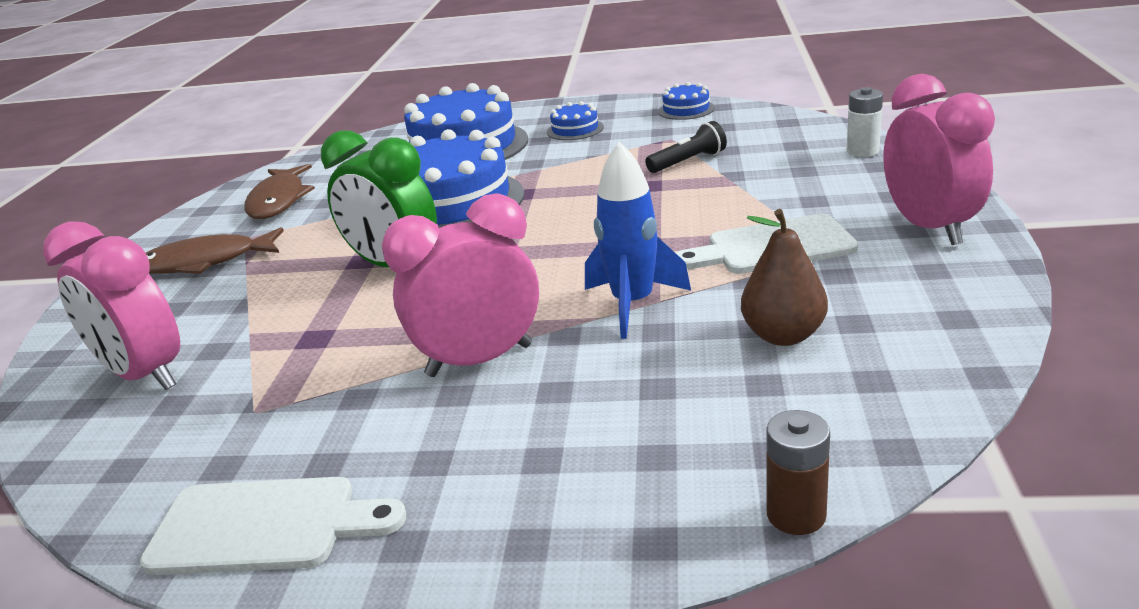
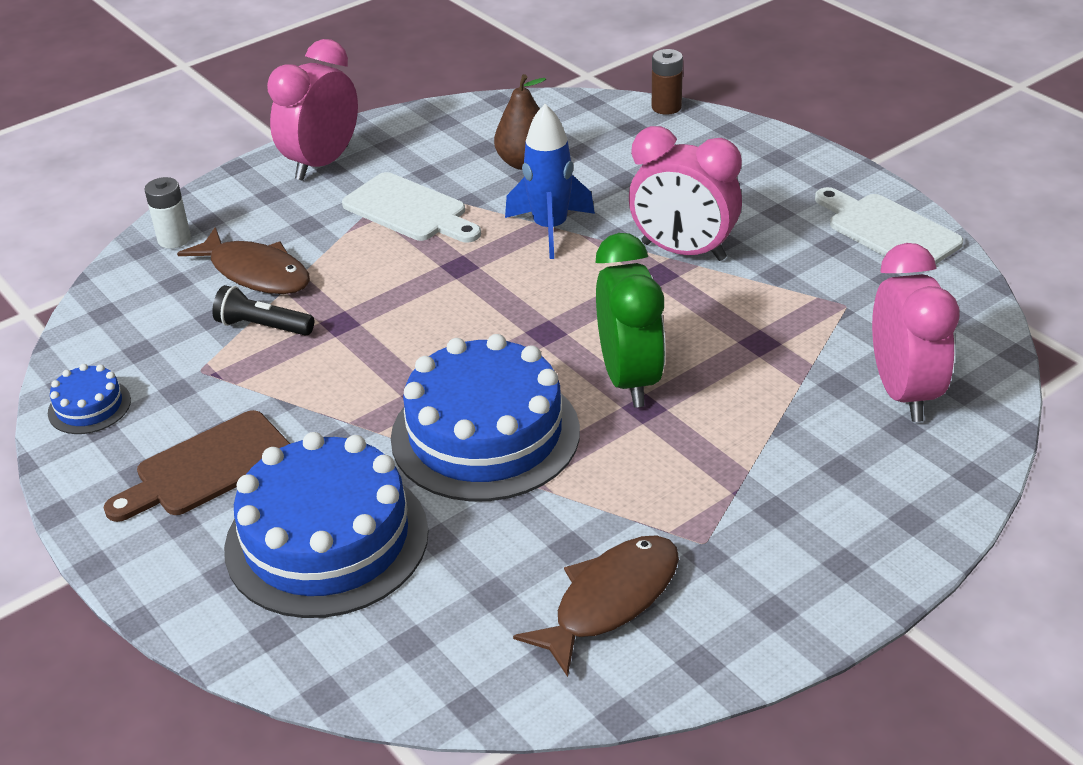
camera: 135 degrees left, 10 degrees up
(205, 262) = (771, 526): brown fish -> brown fish (255, 273)
(575, 129) = (207, 468): blue cake -> brown cutting board

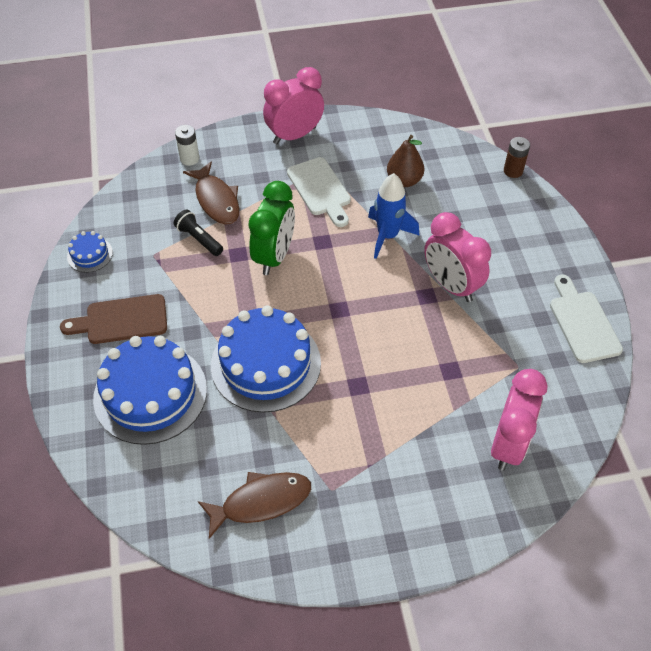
camera: 25 degrees right, 15 degrees up
(629, 379) = (363, 362): green clock -> green clock (274, 256)

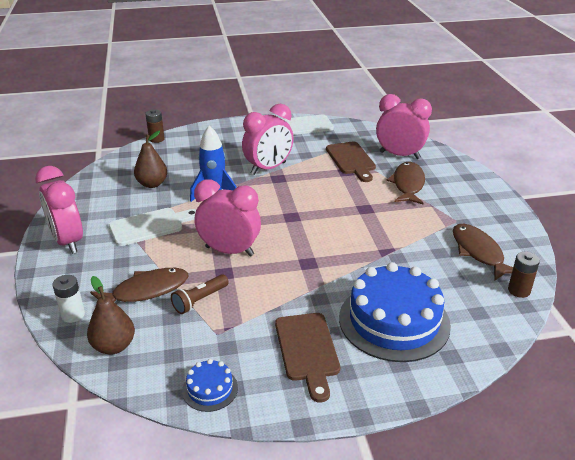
camera: 90 degrees left, 20 degrees down
(148, 190) = (114, 346): none -> brown pear
(184, 530) = (519, 290): none -> brown battery
(199, 239) = (200, 300): black flashlight -> brown flashlight
(266, 364) = (350, 253): blue cake -> none
(274, 256) = (229, 251): green clock -> pink clock
(422, 444) = (408, 184): none -> brown fish
(485, 380) = (351, 160): none -> brown cutting board

